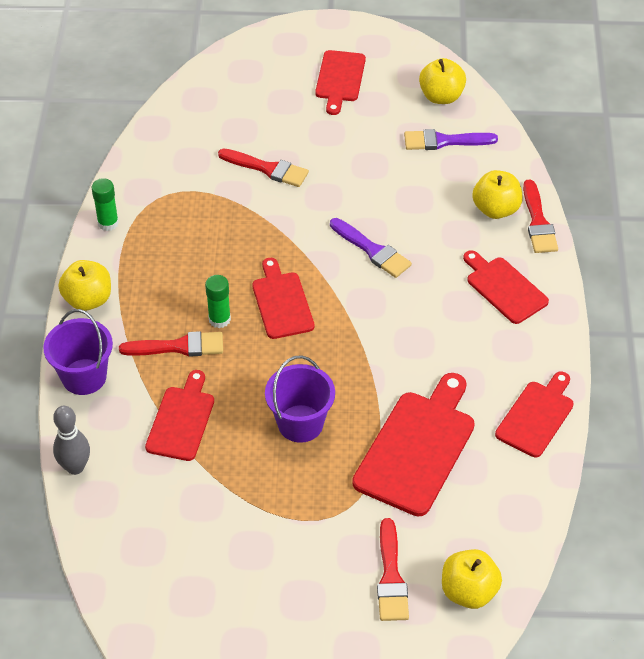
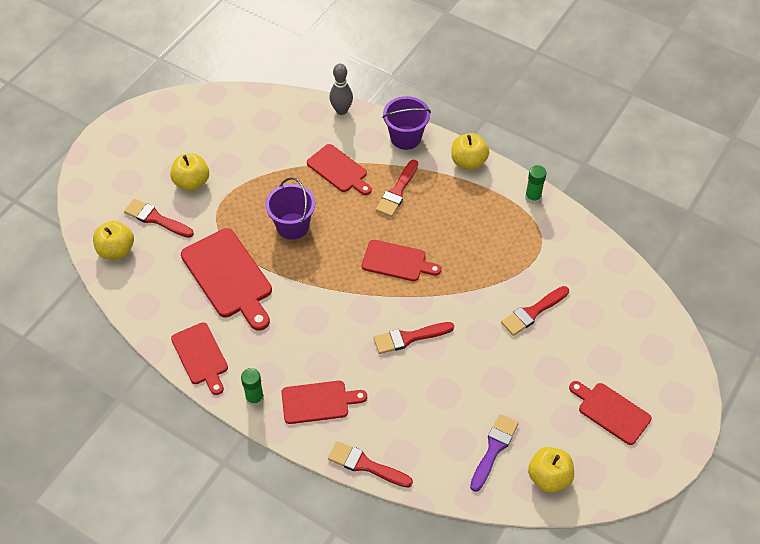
camera: 120 degrees right, 5 degrees up
(219, 319) = (405, 222): green glue stick -> green glue stick (255, 398)
(372, 250) = (409, 338): purple brush -> red brush
(496, 209) = (397, 443): yellow apple -> yellow apple (192, 182)

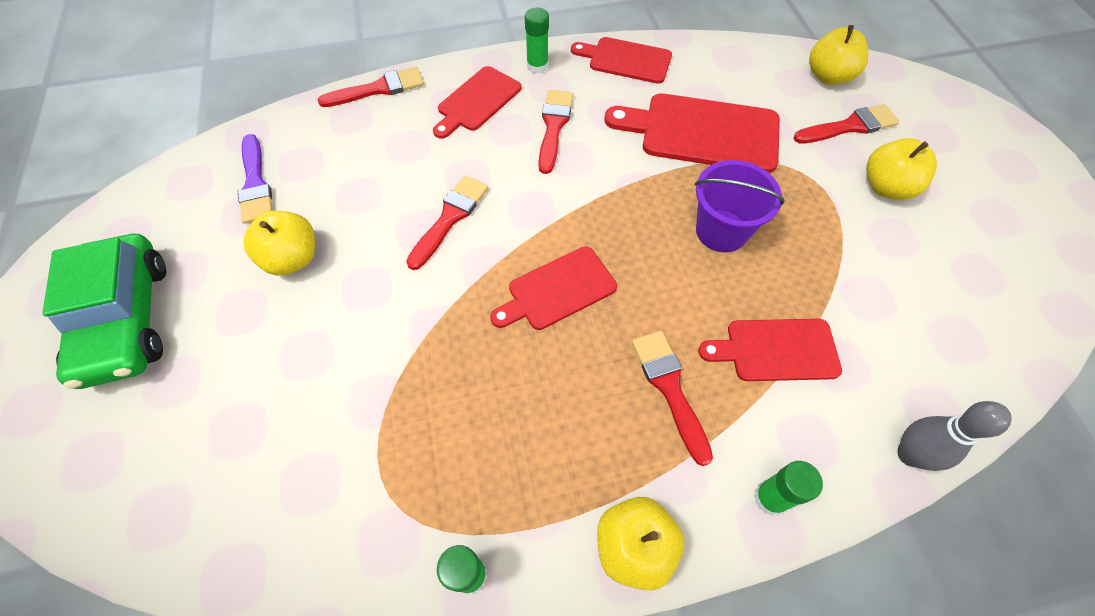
camera: 135 degrees right, 5 degrees up
(405, 137) = (770, 498): purple bucket -> green glue stick
(532, 312) = (320, 367): red brush -> red brush (553, 126)
(549, 477) = (171, 200): yellow apple -> yellow apple (292, 258)
(611, 411) = (126, 320): red cutting board -> green car

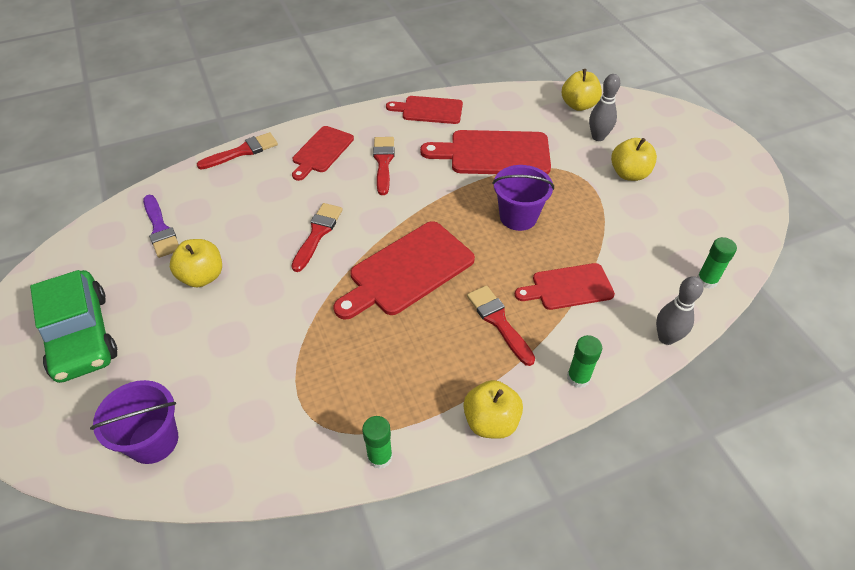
camera: 10 degrees left, 10 degrees down
(178, 492) = (153, 441): none -> purple bucket
(537, 66) = (363, 121): green glue stick -> green glue stick (706, 280)
(557, 290) = (407, 271): red cutting board -> red cutting board, size x1.58
(849, 126) = (598, 137): red brush -> grey bowling pin

